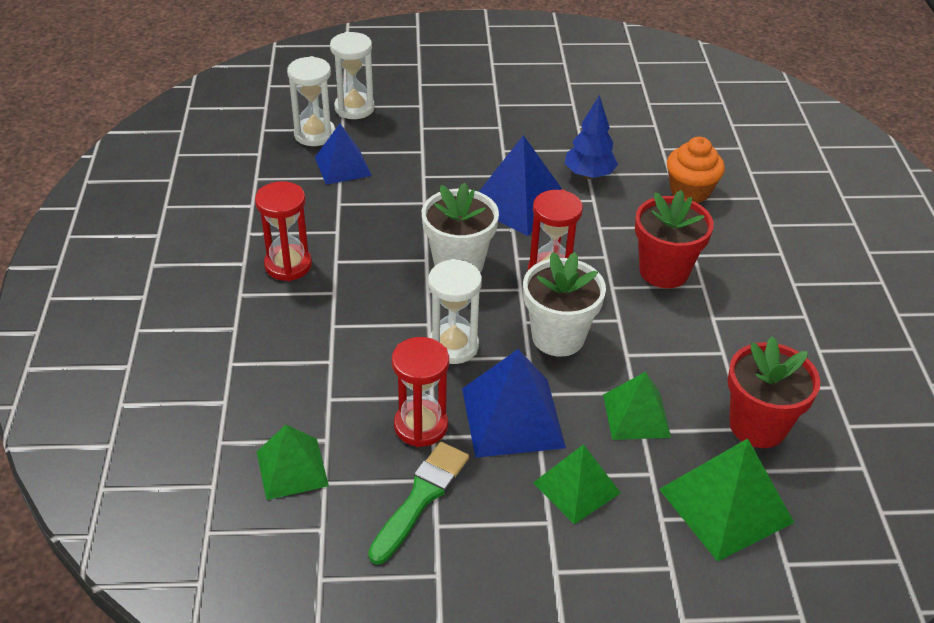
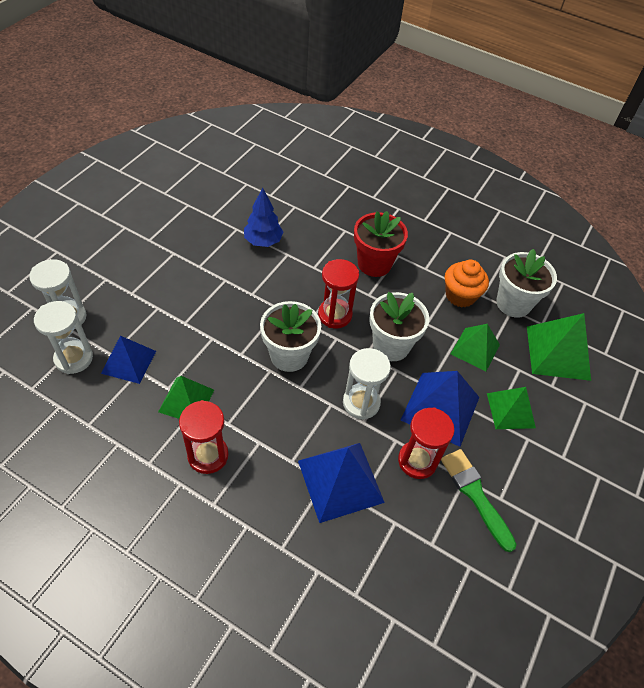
camera: 60 degrees left, 10 degrees up
(292, 468) = (408, 558): green pyramid -> green pyramid (186, 400)
(518, 202) = (257, 290): blue pyramid -> blue pyramid (340, 481)
(690, 191) = (318, 209): orange cupcake -> orange cupcake (460, 295)
(757, 425) = (513, 303): red flower pot -> white flower pot

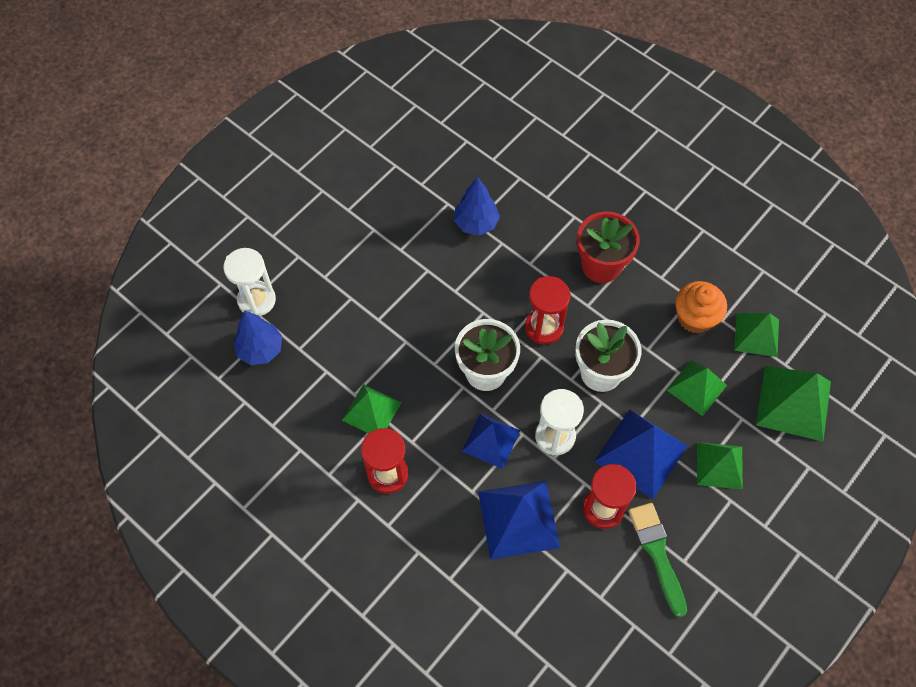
camera: 15 degrees right, 10 degrees up
(74, 358) = (260, 349): white hourglass -> blue tree
(129, 362) = (316, 360): blue pyramid -> blue pyramid (491, 440)
(513, 303) = (756, 334): white flower pot -> green pyramid

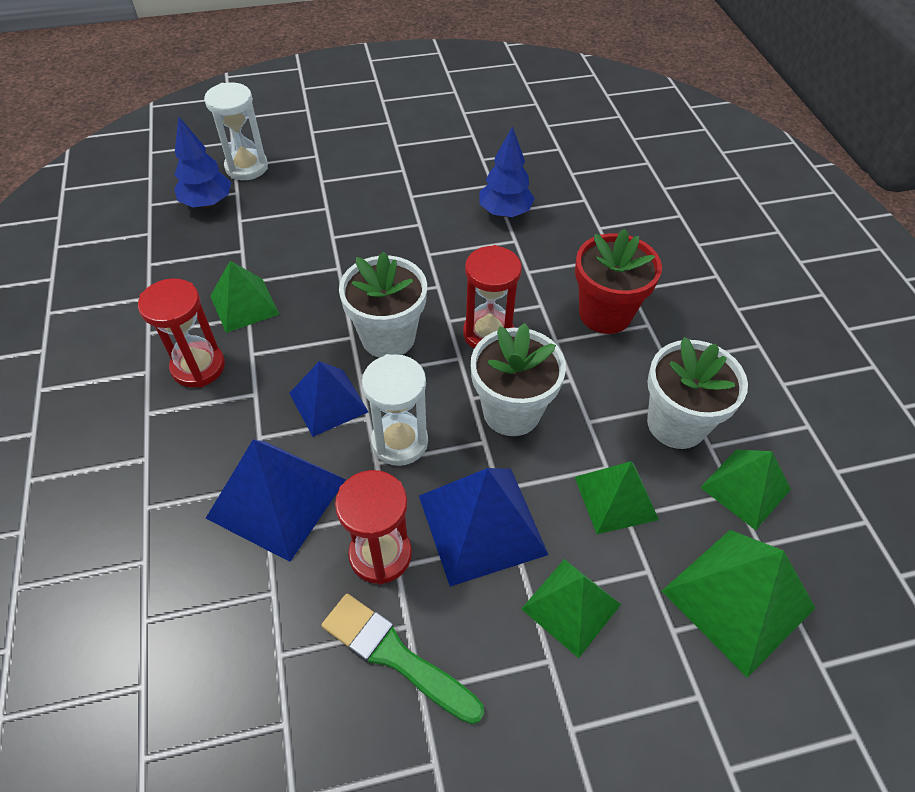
camera: 35 degrees right, 10 degrees down
(657, 554) = (396, 656): green brush -> green brush turned 75 degrees counterclockwise
(695, 317) = (676, 424): orange cupcake -> white flower pot

